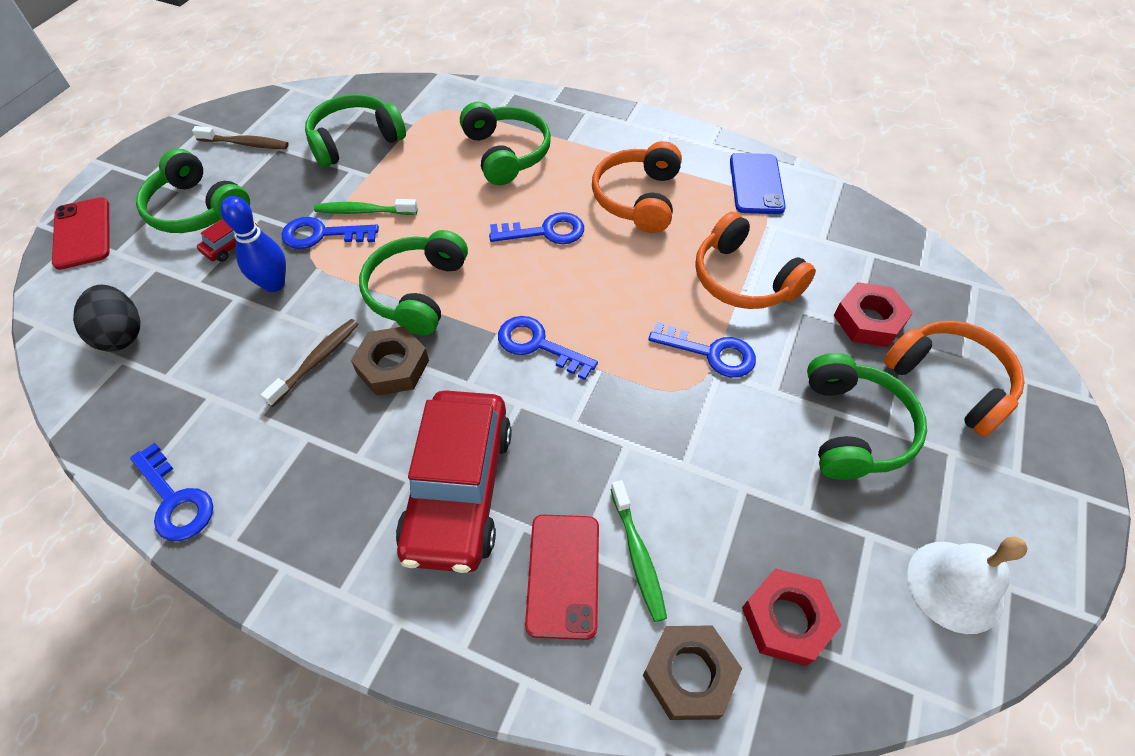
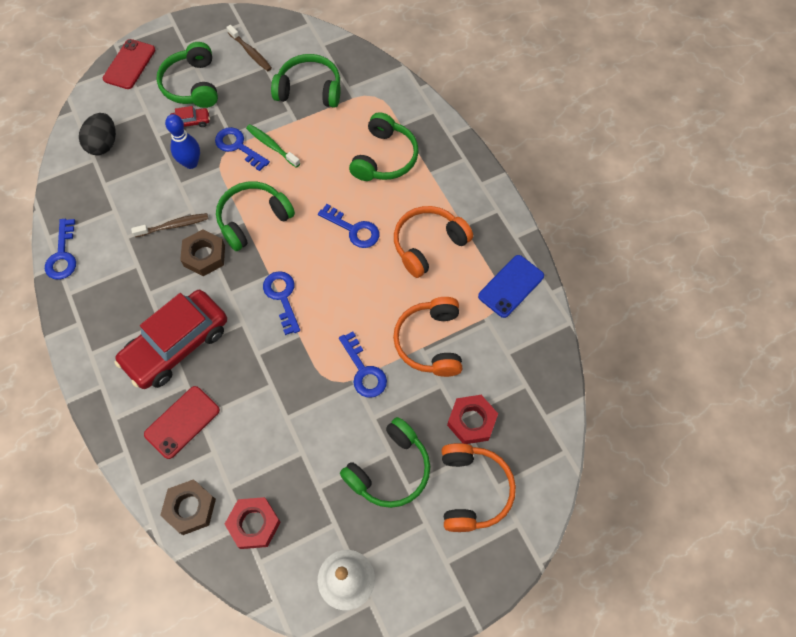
camera: 40 degrees right, 10 degrees up
(638, 556) = (221, 441): green toothbrush -> none

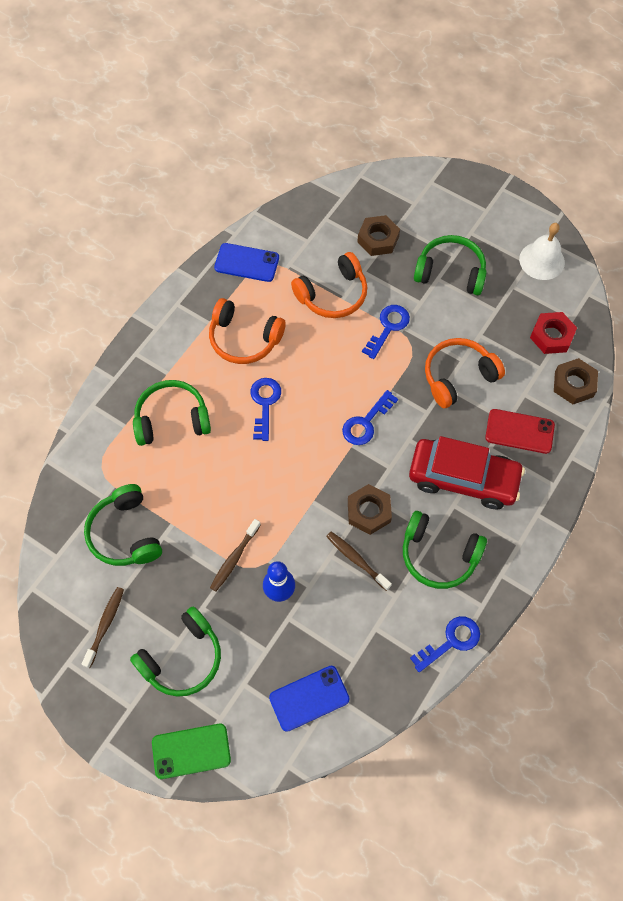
camera: 120 degrees left, 0 degrees up
(103, 144) = (309, 698): black egg -> blue phone
(129, 64) = (191, 751): red phone -> green phone
(191, 122) = (230, 626): red car -> none
(238, 147) = (234, 558): blue key -> brown toothbrush
(253, 219) = (306, 493): green headphones -> green headphones (438, 555)
(271, 145) = (215, 528): green toothbrush -> none
(471, 421) = (378, 239): red nut -> brown nut
(473, 490) = (427, 216): orange headphones -> orange headphones (458, 376)

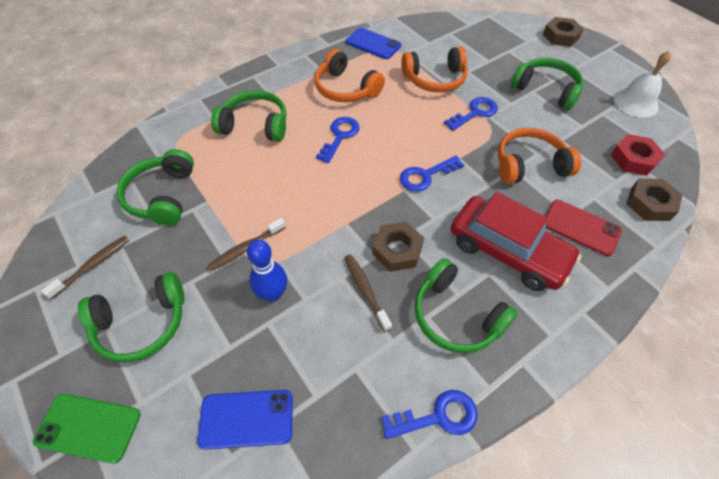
camera: 20 degrees right, 10 degrees down
(378, 239) = (488, 55): brown nut -> brown nut (560, 36)

